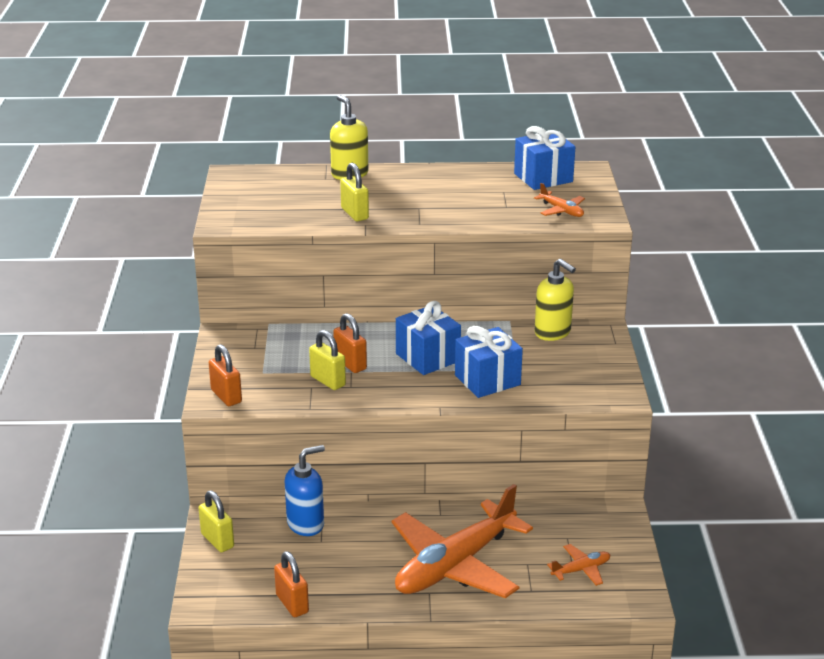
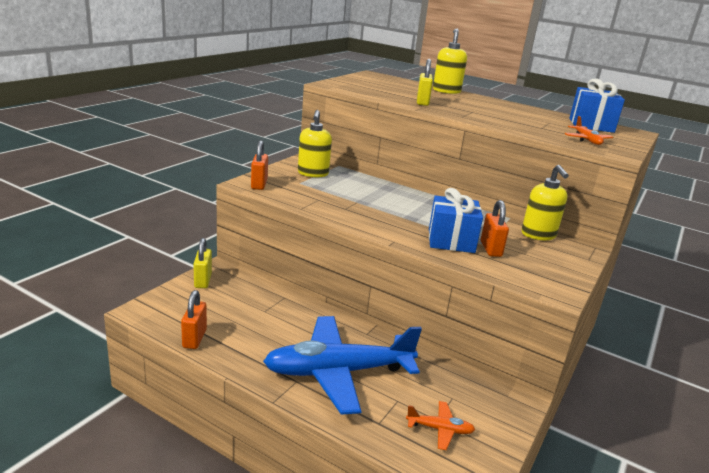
camera: 30 degrees right, 5 degrees down
(259, 351) = (313, 173): none -> yellow soap dispenser
(306, 524) = (268, 297): blue soap dispenser -> none
(328, 381) = (334, 200): yellow padlock -> none
(350, 364) = (362, 198): orange padlock -> orange padlock (491, 249)
(427, 357) = (421, 214): blue gift -> none
(455, 565) = (338, 372): orange plane -> blue plane

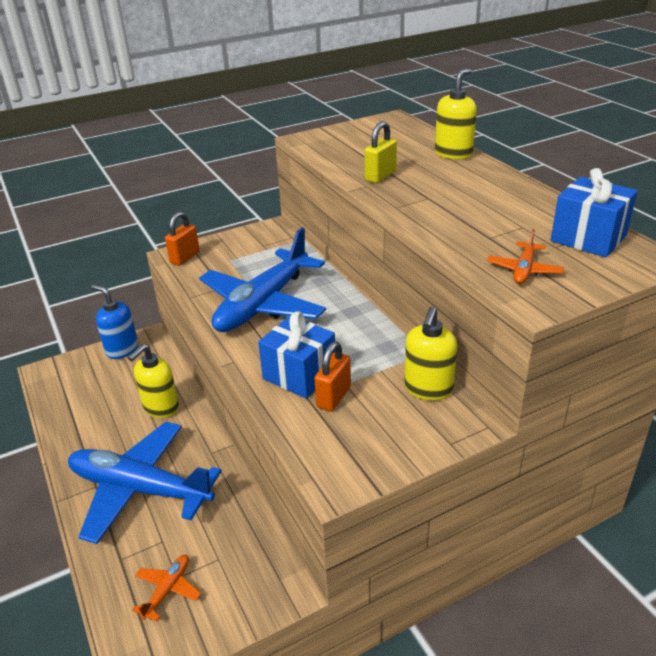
camera: 35 degrees right, 10 degrees up
(194, 338) = (58, 413): orange padlock -> none
(203, 281) = (122, 349): yellow padlock -> blue soap dispenser
(313, 173) = (259, 248): yellow soap dispenser -> yellow soap dispenser (161, 408)
(366, 206) = (263, 304): none -> blue plane
(440, 429) = (168, 589): orange plane -> orange plane turned 105 degrees counterclockwise

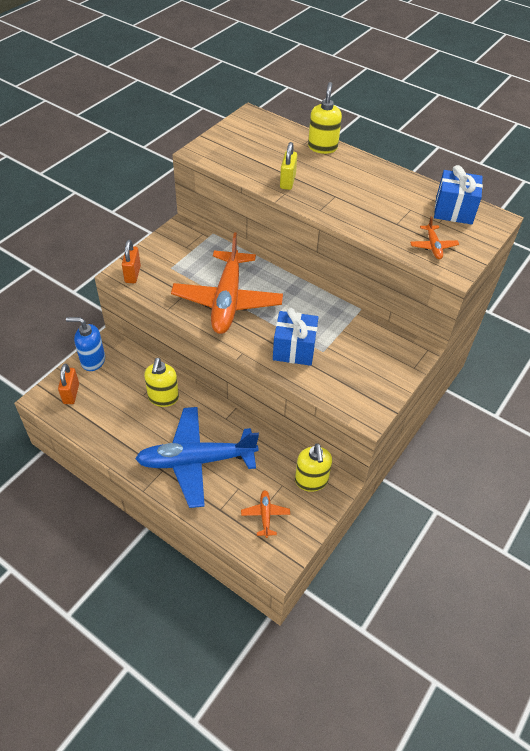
camera: 30 degrees left, 15 degrees up
(263, 304) = (227, 301): blue plane -> orange plane
(334, 397) = (327, 359): orange padlock -> orange padlock (71, 394)
(428, 389) = (379, 335): yellow soap dispenser -> yellow soap dispenser (311, 481)

